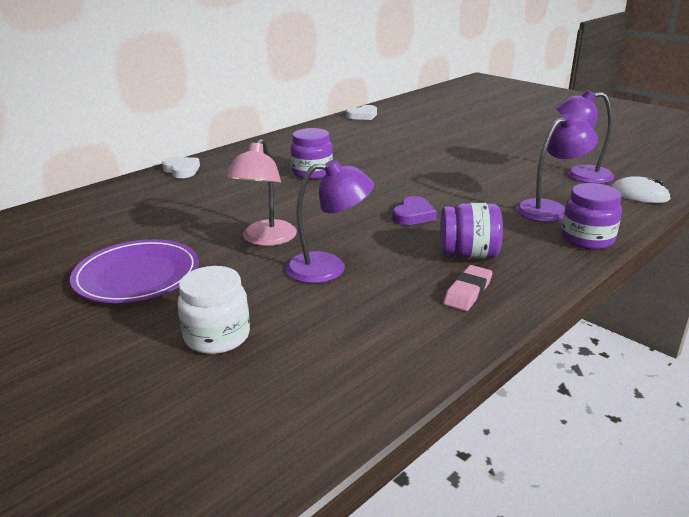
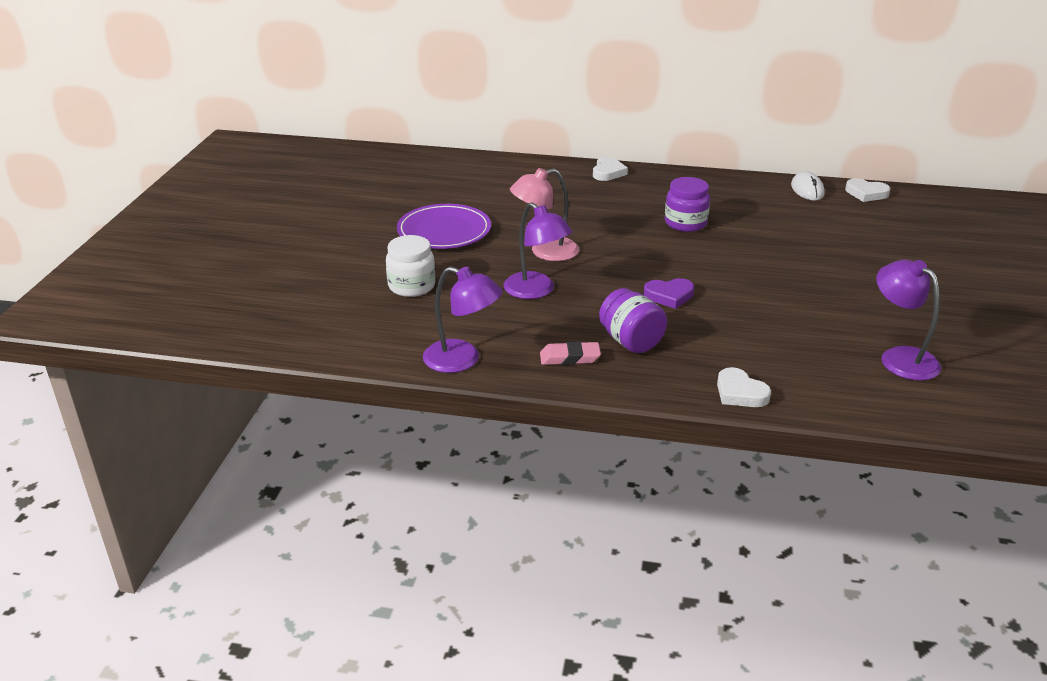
camera: 55 degrees right, 5 degrees up
(550, 209) = (782, 359): purple lamp -> purple lamp (462, 360)
(587, 239) = (740, 393): purple jar -> white heart
(639, 195) = (899, 404): white mouse -> white mouse (807, 190)

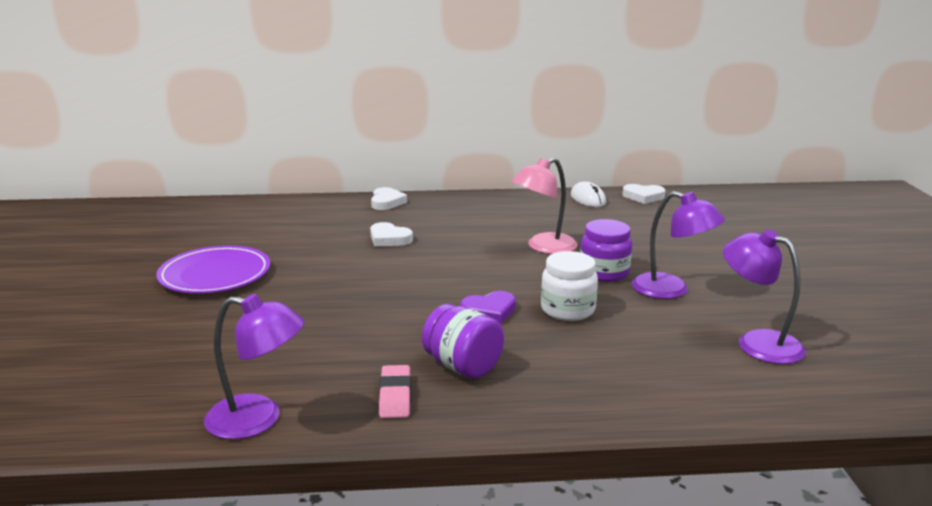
camera: 15 degrees left, 10 degrees down
(411, 286) = (181, 339): white jar -> white jar (567, 310)
(536, 291) = (336, 325): purple lamp -> purple lamp (671, 290)
(545, 252) = (337, 283): pink lamp -> pink lamp (544, 247)
(570, 358) = (395, 396): pink eraser -> pink eraser turned 75 degrees counterclockwise
(685, 223) = (481, 239): purple jar -> purple jar (604, 272)
(740, 393) = (609, 407): white heart -> white heart (389, 239)

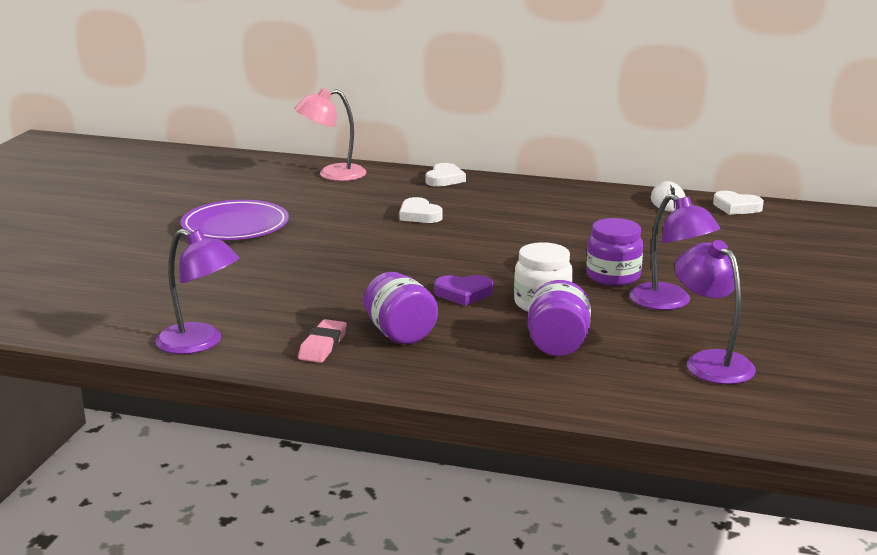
camera: 20 degrees right, 0 degrees up
(544, 247) = (572, 244): pink lamp -> pink lamp (332, 174)
(617, 351) = (557, 345): none -> purple jar

